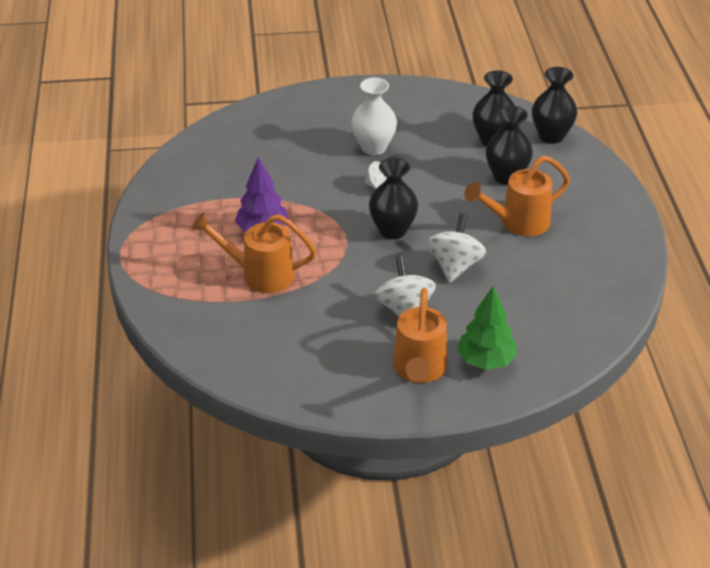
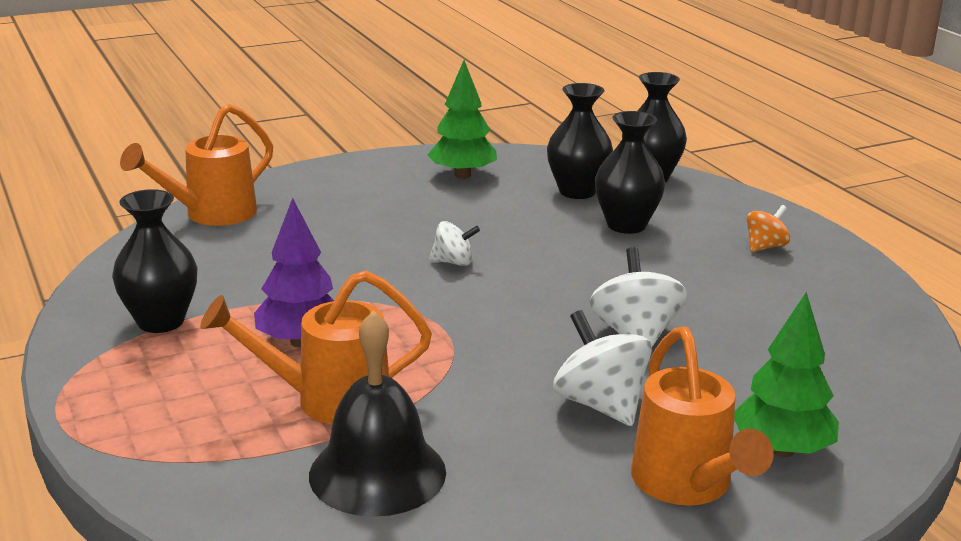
camera: 20 degrees left, 15 degrees down
(264, 325) = (377, 473): none -> black bell
(373, 147) = (416, 221): white vase -> none
(392, 230) = (509, 308): black vase -> black vase (161, 321)
(425, 111) = (462, 175): none -> green tree
(518, 223) = (684, 271): orange watering can -> orange watering can (211, 214)
(586, 213) = (765, 247): none -> orange spinning top

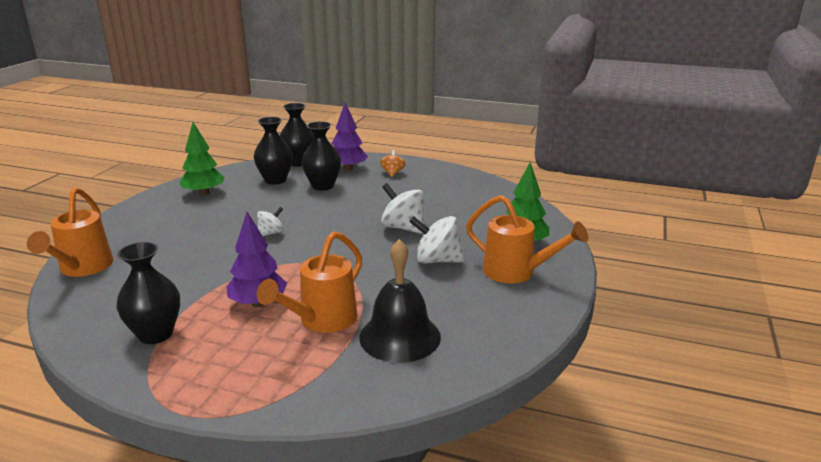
camera: 45 degrees left, 0 degrees up
(706, 214) = (348, 169): none -> purple tree

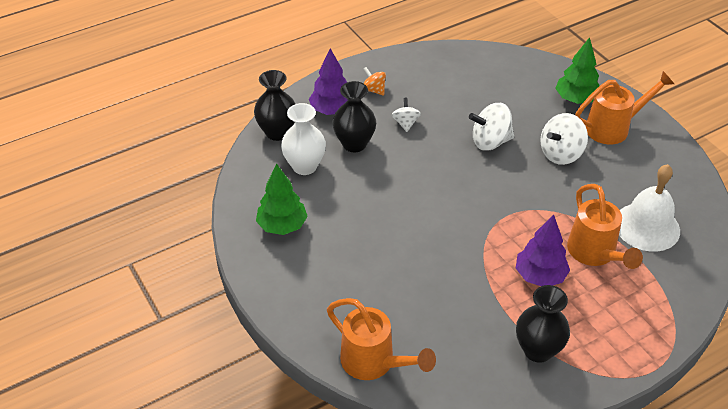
camera: 50 degrees left, 20 degrees up
(271, 233) = (423, 219): white spinning top -> white spinning top (405, 123)
(275, 180) = (304, 166): black vase -> white vase
(400, 336) = (647, 226): black bell -> white bell

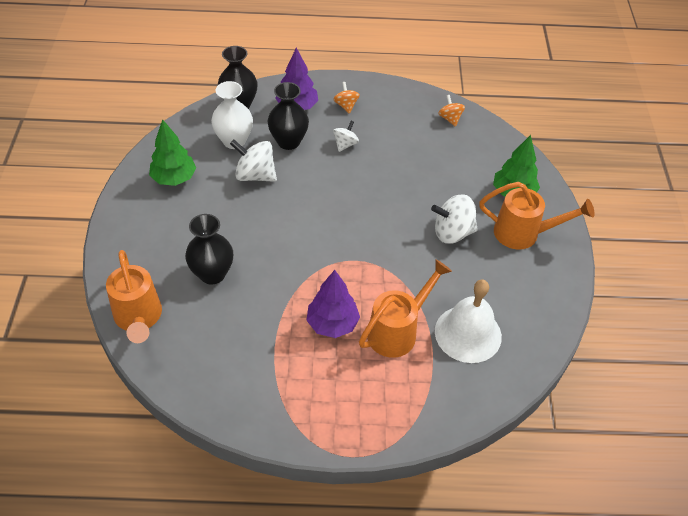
camera: 30 degrees right, 5 degrees up
(470, 62) = (450, 119): none -> orange spinning top
(490, 141) = (401, 193): white spinning top -> white spinning top (255, 175)
(537, 350) = (271, 382): black vase -> black vase (212, 274)
(594, 253) = (397, 331): orange watering can -> orange watering can turned 150 degrees counterclockwise

